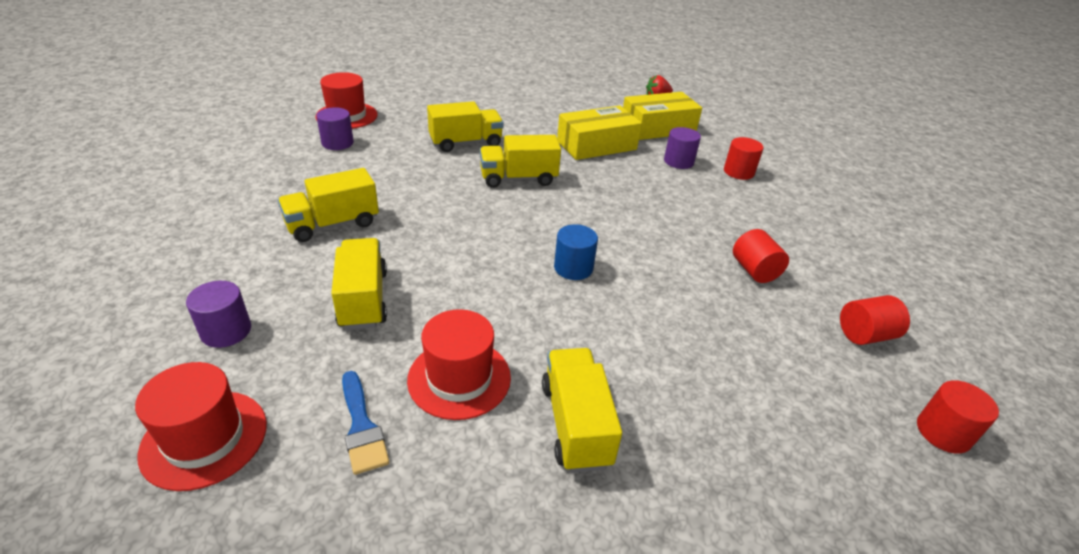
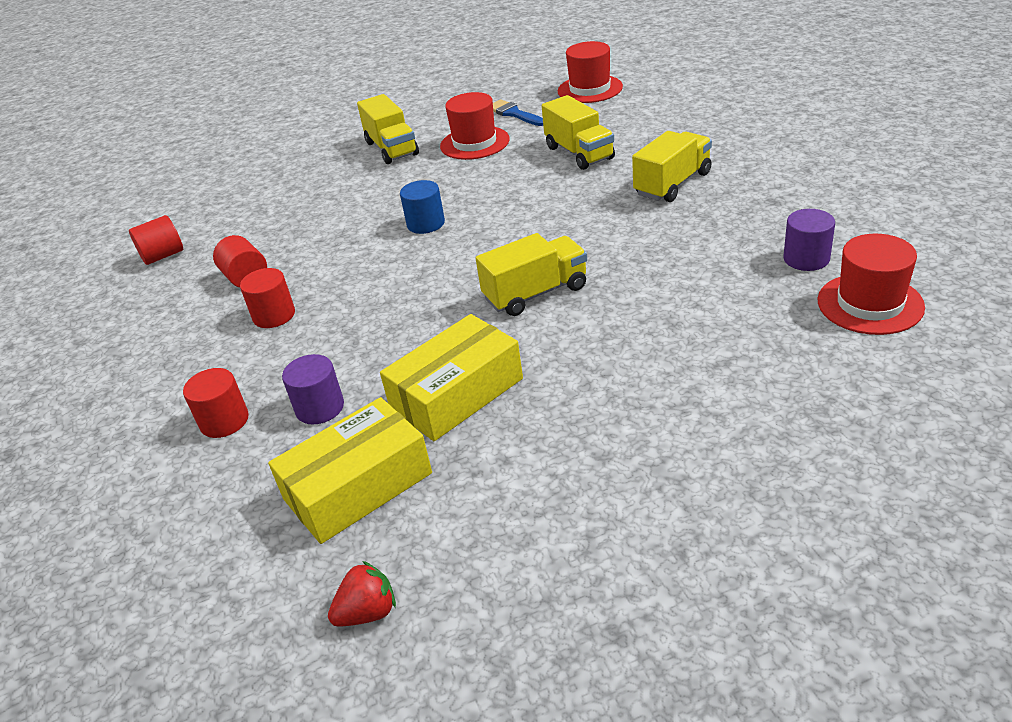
camera: 170 degrees right, 0 degrees up
(226, 331) = (645, 115): purple cylinder -> none
(466, 143) = (649, 322): yellow truck -> none
(943, 432) = (145, 214): red cylinder -> red cylinder (274, 315)

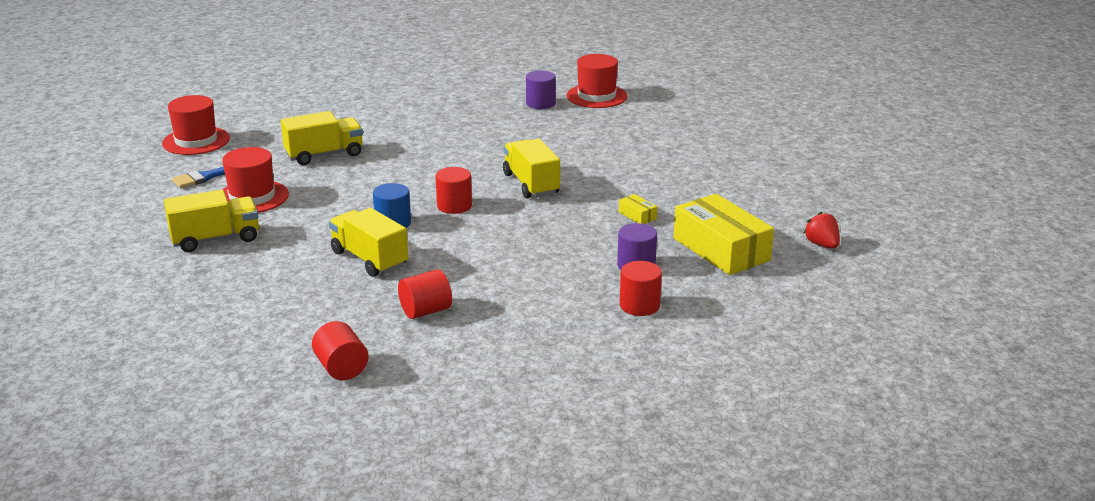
camera: 90 degrees left, 10 degrees down
(274, 315) = (500, 292): red cylinder -> red cylinder (454, 206)
(456, 394) = (637, 215): yellow box -> yellow box, size x0.41
(672, 184) = (411, 128): yellow truck -> yellow truck (369, 259)

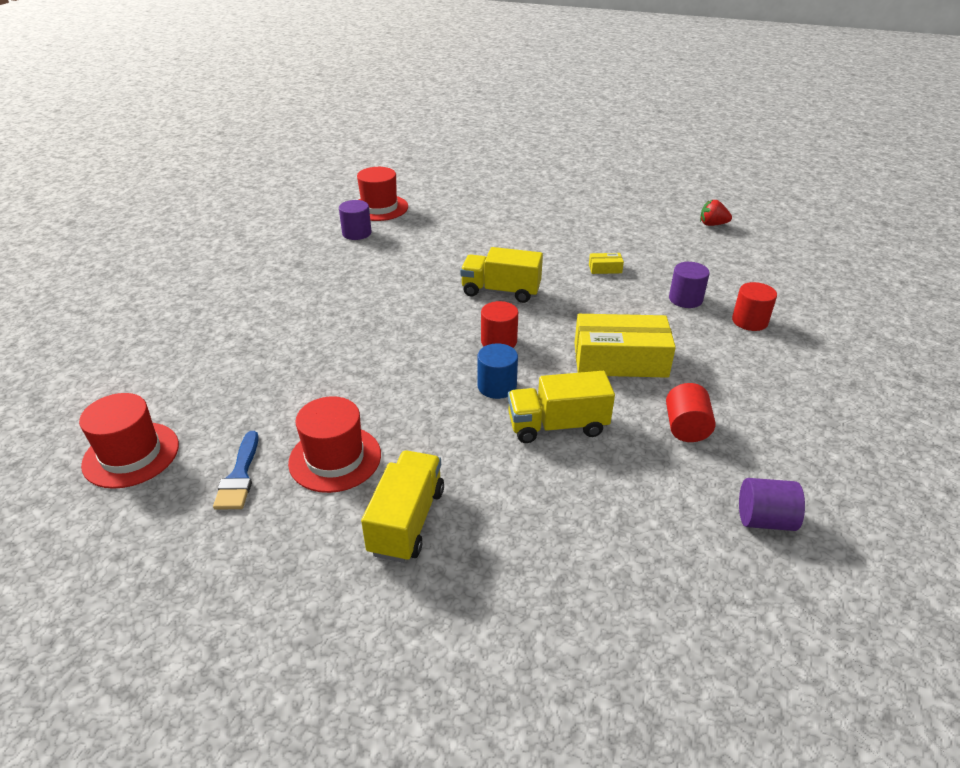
camera: 55 degrees left, 10 degrees up
(324, 155) = (298, 376): yellow truck -> none
(341, 368) = (764, 520): red cylinder -> purple cylinder
(721, 249) = (688, 259): yellow box -> yellow box (620, 360)

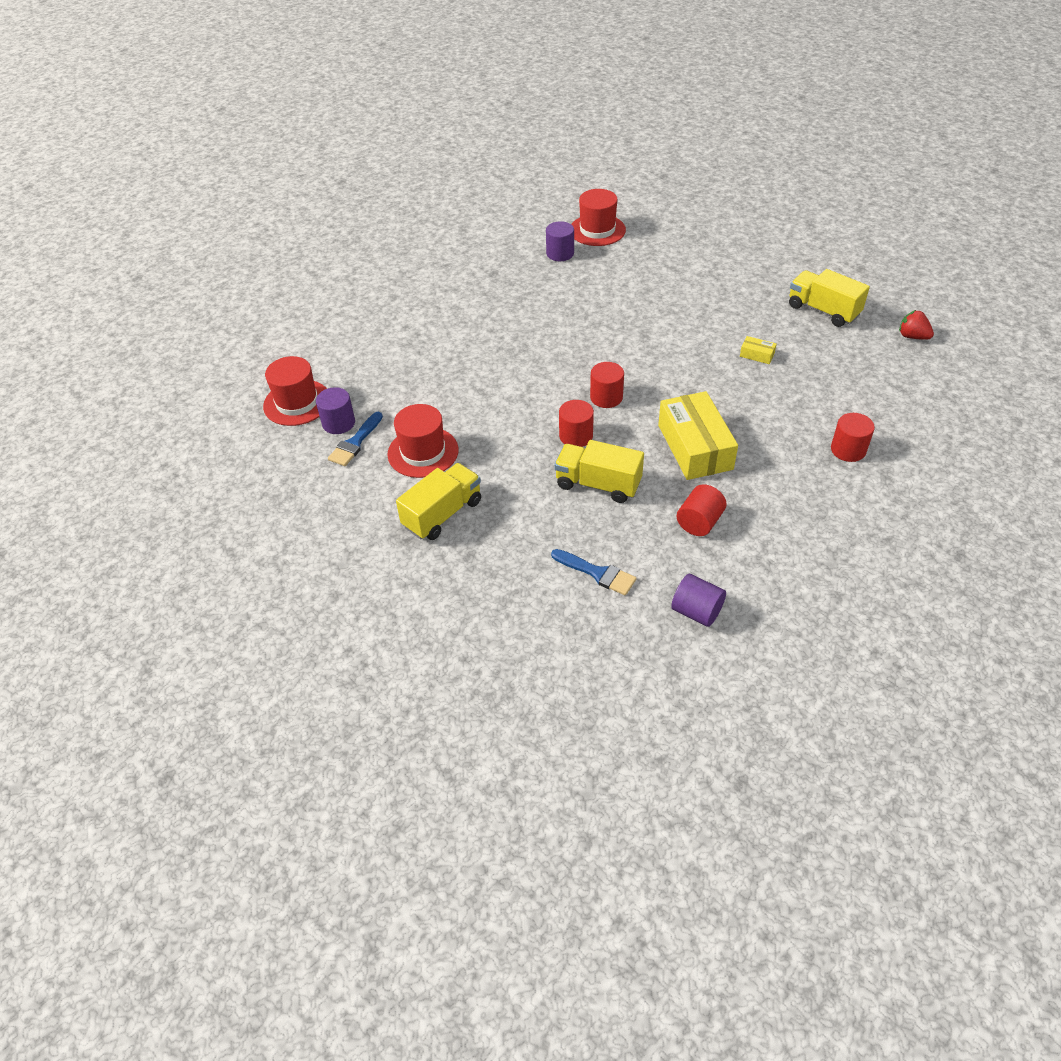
camera: 30 degrees right, 10 degrees up
(497, 386) = (576, 436): blue cylinder -> red cylinder
(501, 291) = (643, 350): yellow truck -> yellow truck (823, 311)
(620, 360) = (695, 447): yellow box -> yellow box turned 45 degrees clockwise
(633, 520) = (597, 573): none -> blue brush
(685, 299) = (806, 409): purple cylinder -> purple cylinder (338, 423)

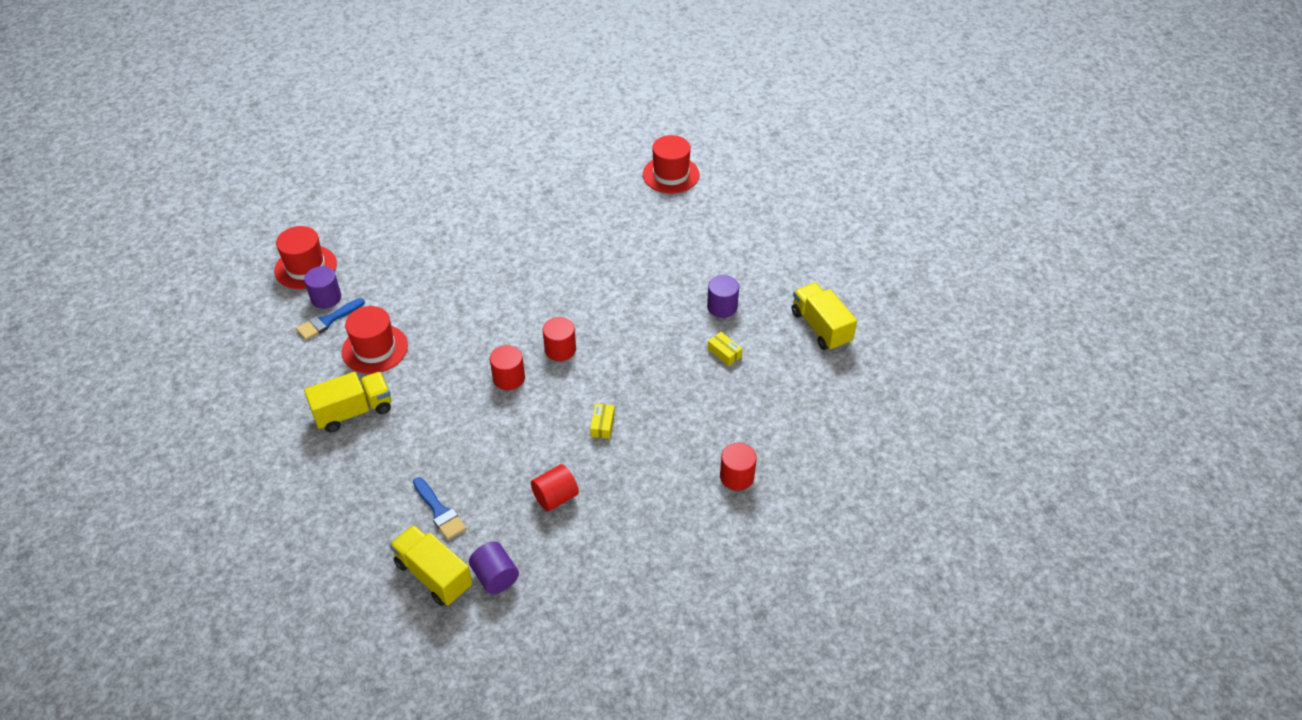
camera: 20 degrees right, 0 degrees up
(560, 253) = (620, 189): purple cylinder -> purple cylinder (722, 307)
(598, 484) = (496, 430): yellow truck -> yellow truck (434, 575)
(695, 447) = (602, 425): yellow box -> yellow box, size x0.41
(912, 336) = (886, 383): red strawberry -> none

